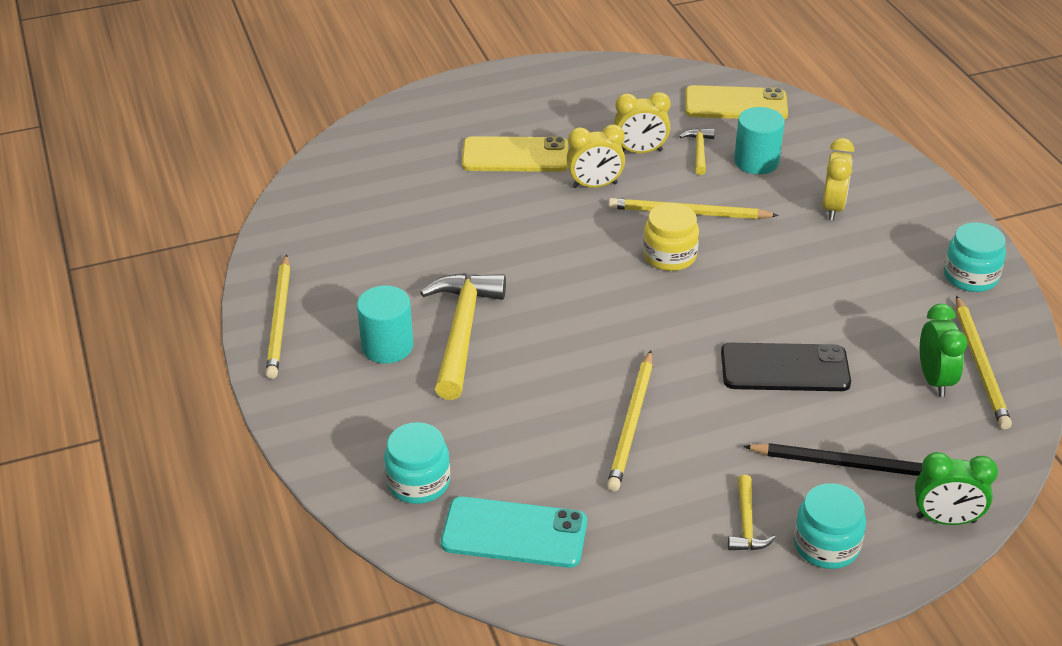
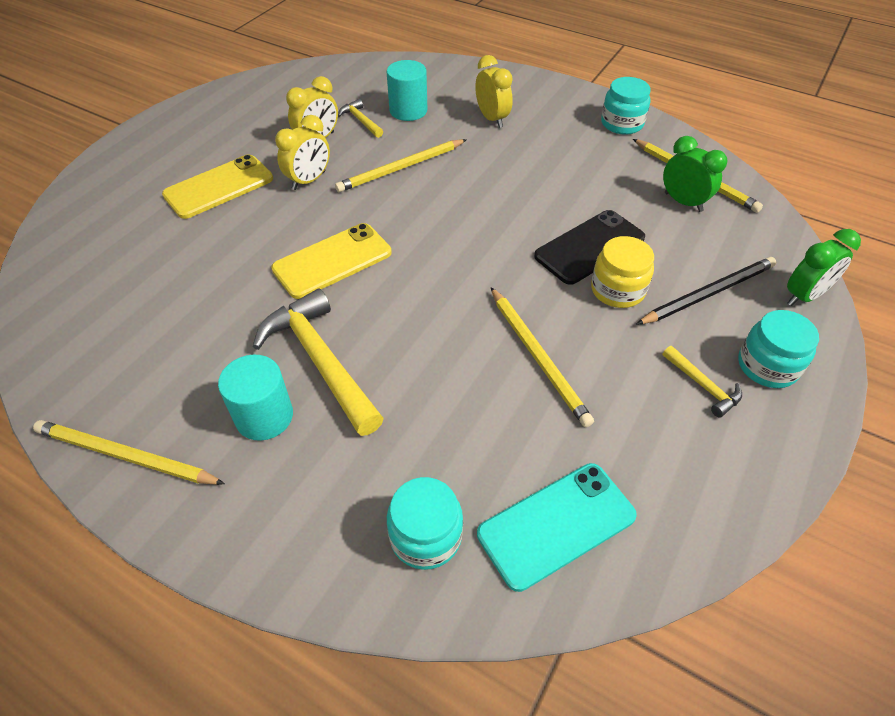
camera: 40 degrees left, 10 degrees up
(279, 319) = (125, 456): yellow pencil -> yellow pencil turned 150 degrees clockwise
(669, 256) = (421, 206): yellow jar -> yellow jar (617, 290)
(735, 104) = (352, 78): yellow phone -> yellow phone (332, 261)

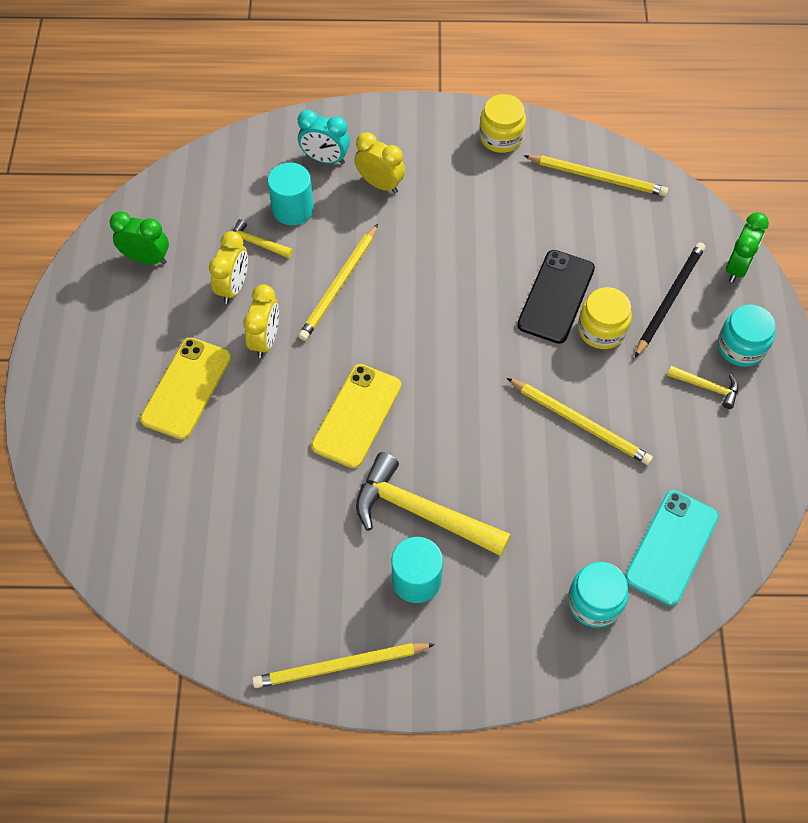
camera: 30 degrees left, 10 degrees up
(461, 91) = (325, 159): none -> turquoise clock
(622, 123) = (501, 137): turquoise jar -> yellow jar
(683, 202) = (602, 210): green clock -> green clock (146, 259)

